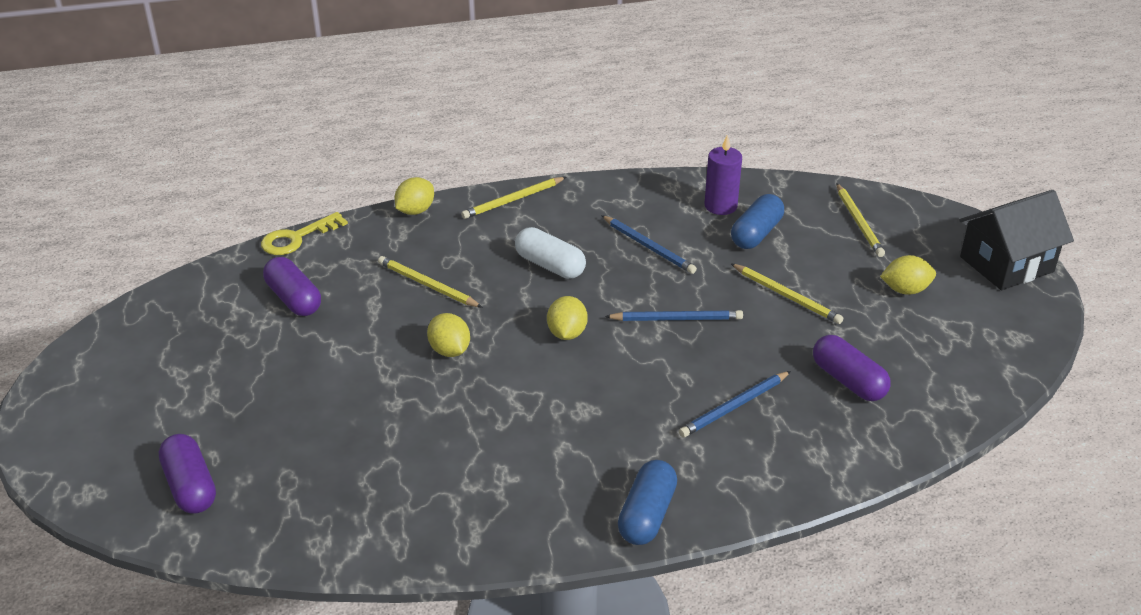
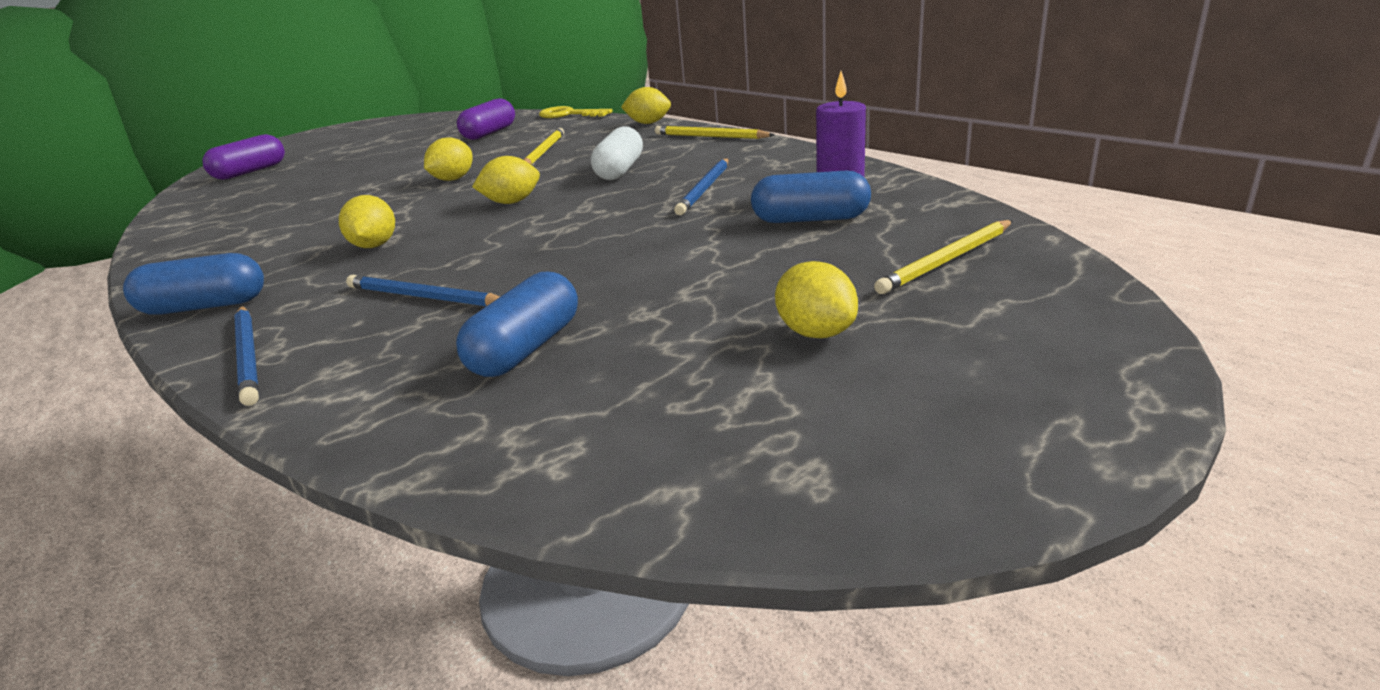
camera: 65 degrees right, 10 degrees down
(596, 417) = (374, 246): none -> yellow lemon
(676, 319) = (580, 231): blue pencil -> blue pencil (249, 356)
(787, 296) = (693, 266): yellow pencil -> none
(848, 381) = (526, 349): purple capsule -> blue capsule
(1006, 264) = (1052, 404): black house -> none

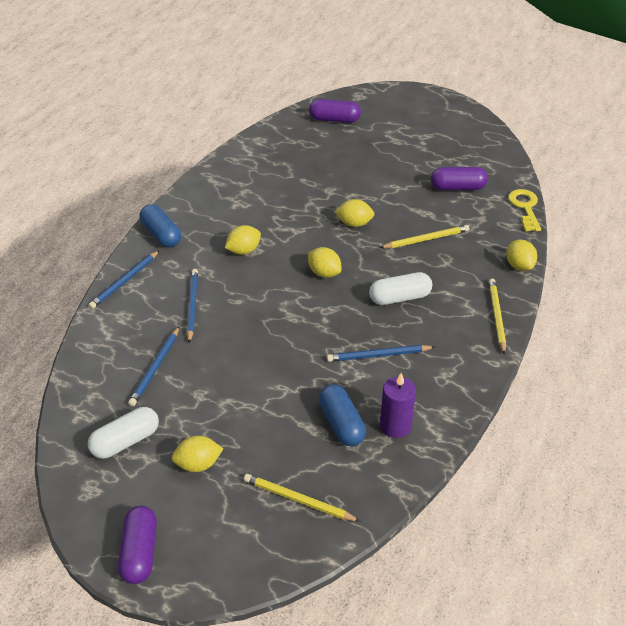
camera: 60 degrees right, 15 degrees up
(526, 349) = (155, 368): blue capsule -> blue pencil
(691, 406) = (125, 441): none -> white capsule
(815, 332) = (198, 464): yellow lemon -> yellow lemon turned 45 degrees clockwise
(1030, 425) = (139, 553): none -> purple capsule

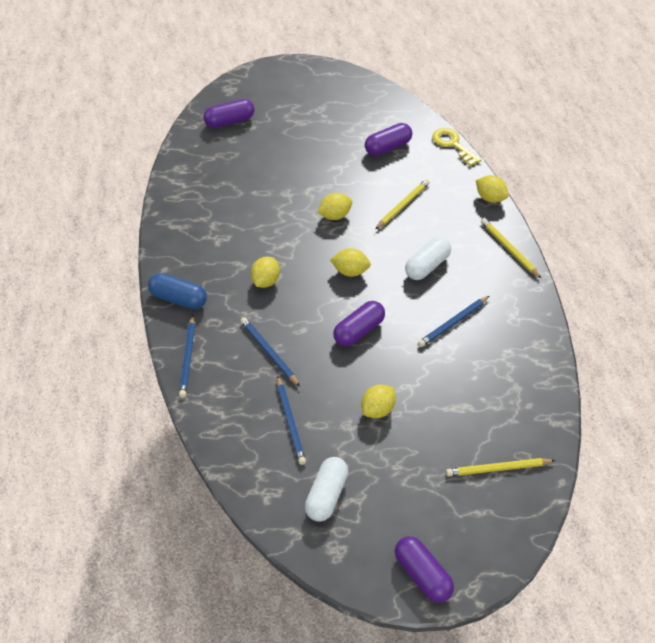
camera: 35 degrees left, 5 degrees up
(198, 464) = (400, 483): yellow lemon -> yellow lemon (377, 410)
(284, 323) = (358, 331): none -> purple capsule
(341, 424) = (475, 393): blue capsule -> none
(395, 426) = (514, 374): purple candle -> none

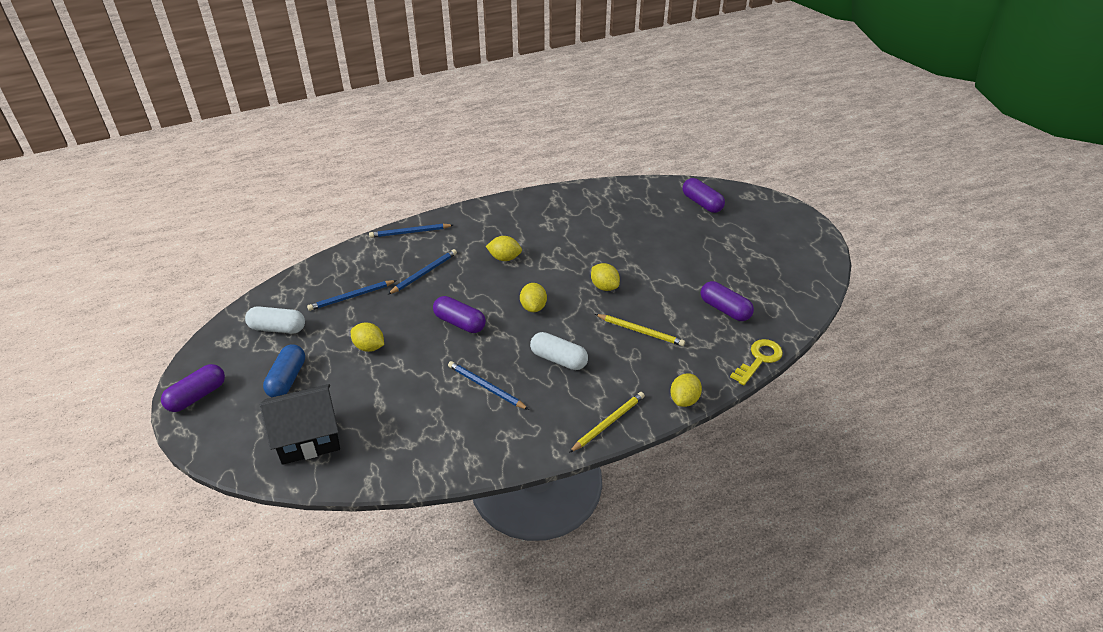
camera: 80 degrees right, 5 degrees down
(178, 299) = (471, 216): blue capsule -> blue capsule (287, 379)
(498, 469) = (308, 437): yellow pencil -> black house

